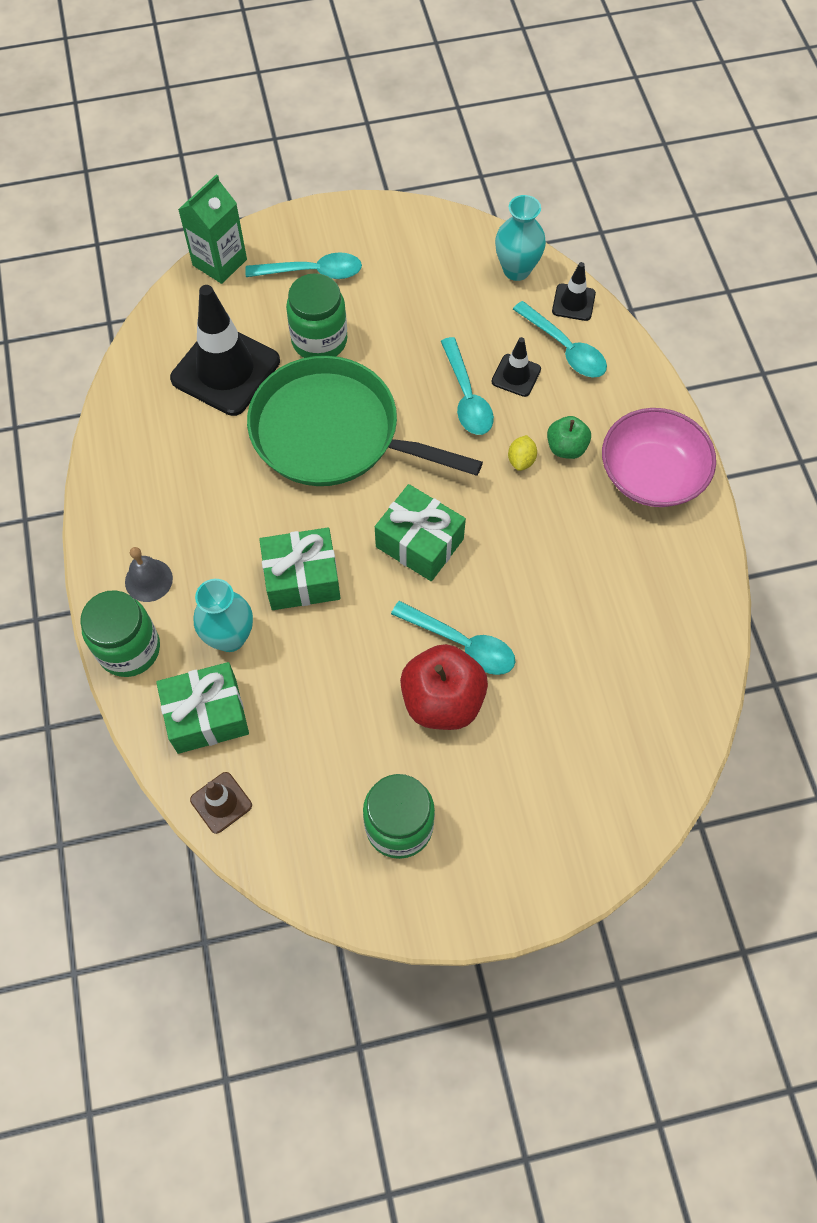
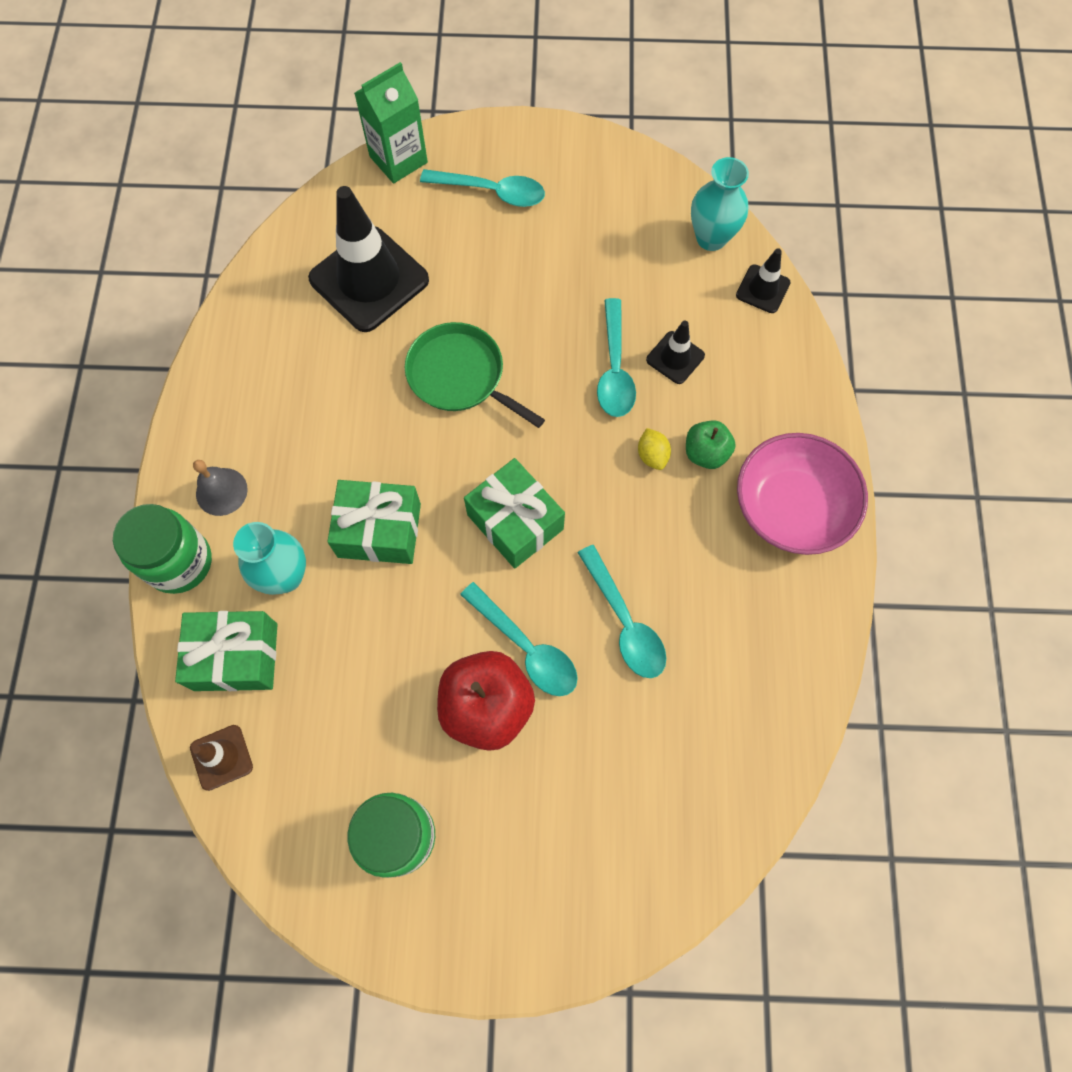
camera: 15 degrees right, 5 degrees up
(319, 341) = (476, 270): green jar -> none
(333, 433) = (460, 376): green pan -> green pan, size x0.60
(521, 460) = (652, 455): yellow lemon -> yellow lemon turned 45 degrees counterclockwise
(564, 348) = (737, 339): turquoise spoon -> turquoise spoon (624, 622)

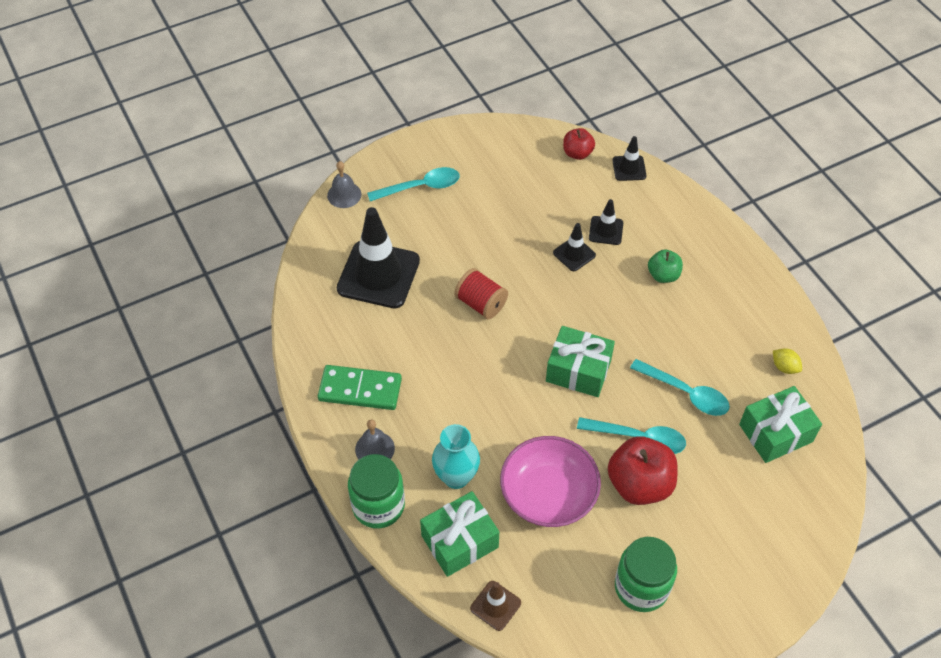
camera: 30 degrees left, 15 degrees down
(254, 411) = (360, 389): none -> green domino
(379, 530) = (497, 419): green gift -> green gift (775, 433)
(398, 159) = (344, 195): green carton -> grey bell
(460, 376) = (481, 303): green pan -> red spool
(614, 369) = (574, 254): turquoise spoon -> black traffic cone
(652, 455) = (633, 292): yellow lemon -> yellow lemon (784, 367)
(711, 238) = (577, 153): turquoise vase -> red apple
(791, 506) = (734, 280): pink bowl -> pink bowl (548, 494)

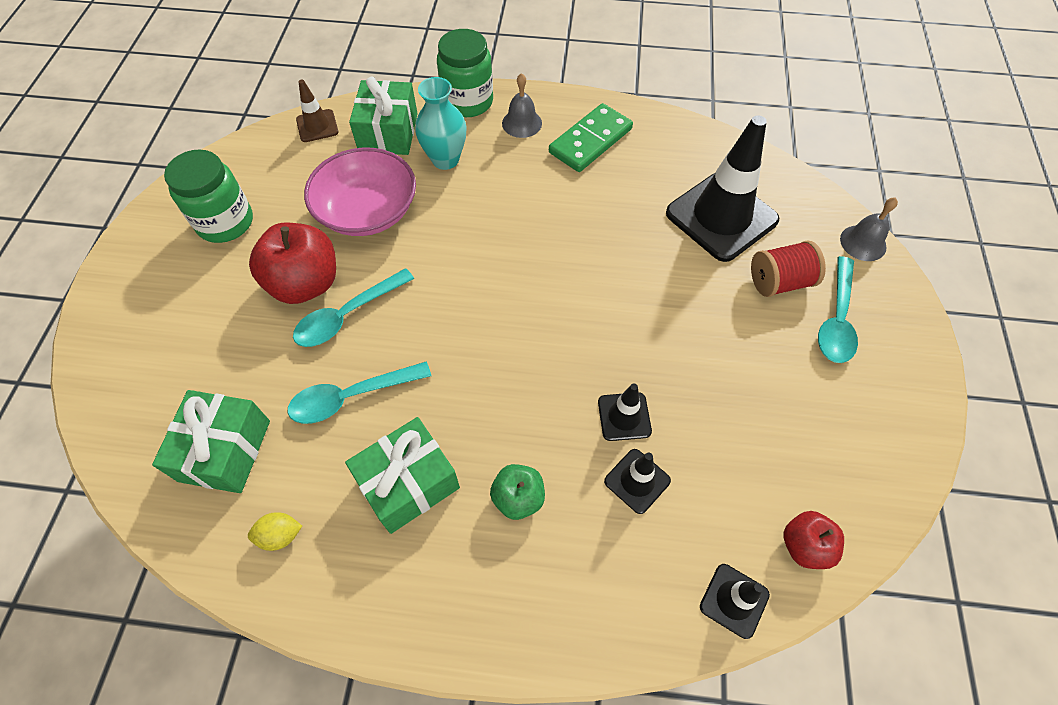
camera: 125 degrees right, 5 degrees up
(481, 303) = (619, 281): red spool -> red spool (779, 282)
(578, 370) = (466, 315): green gift -> green gift (408, 483)

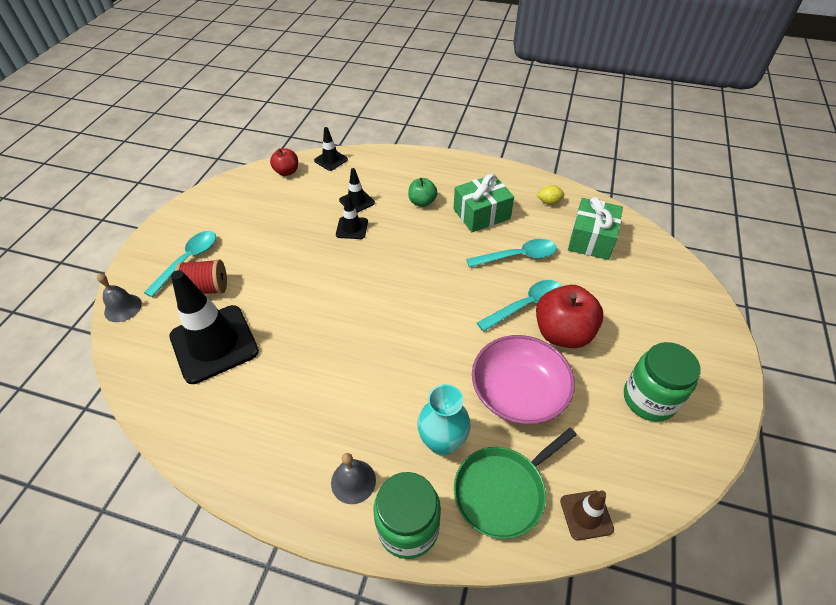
camera: 170 degrees left, 10 degrees down
(388, 132) = (503, 491): green gift -> green pan
(590, 141) = (289, 444): green domino -> none

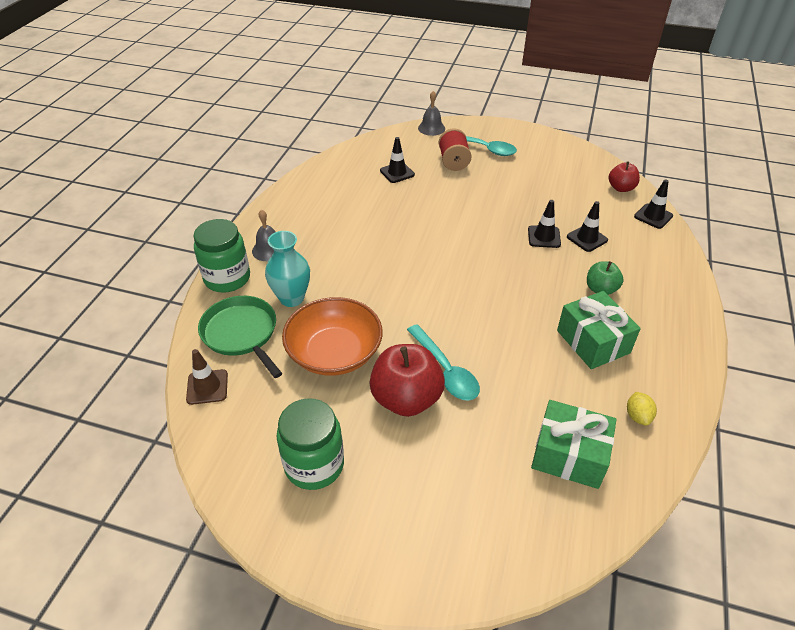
camera: 90 degrees right, 5 degrees down
(214, 344) = (397, 173): black traffic cone -> black traffic cone, size x0.48
(517, 256) = (522, 370): turquoise spoon -> none
(518, 392) = (334, 352): pink bowl -> orange bowl

